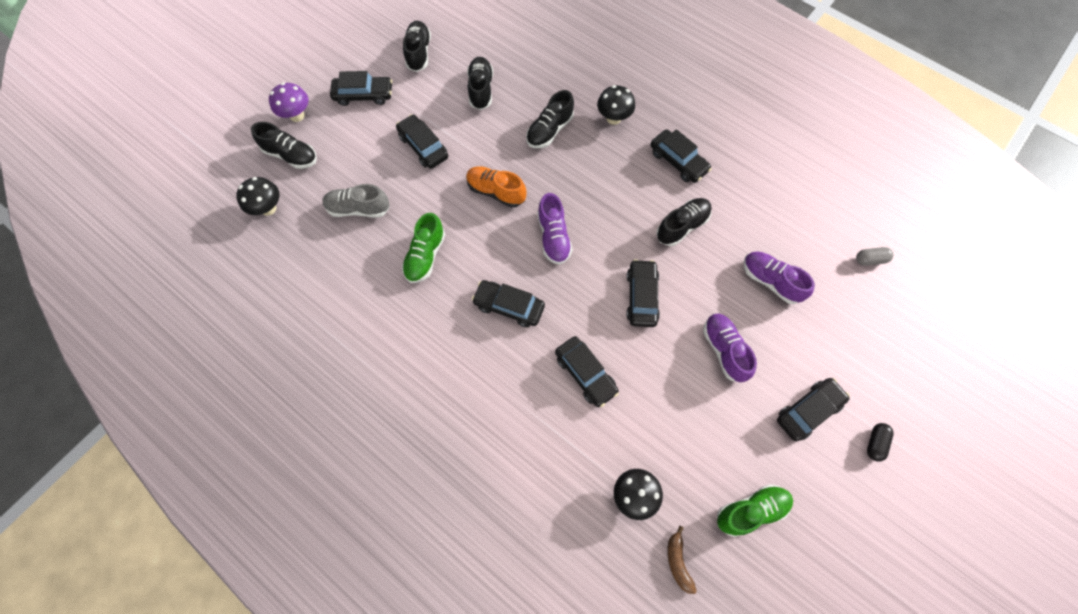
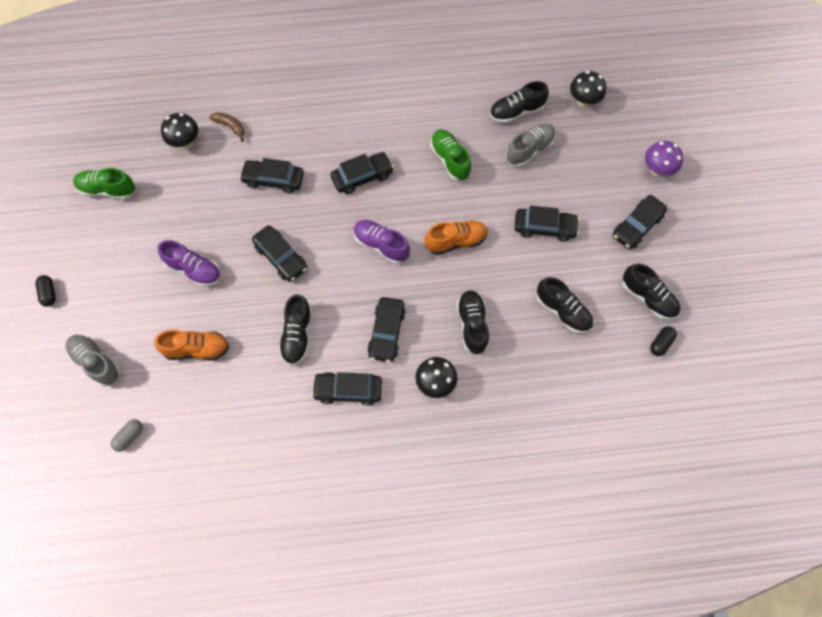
camera: 135 degrees right, 0 degrees up
(291, 155) = (620, 142): black shoe -> black shoe (516, 111)
(447, 26) = (660, 343): none -> black capsule
(678, 561) = (133, 132): brown banana -> brown banana (230, 127)
(751, 510) = (107, 190): green shoe -> green shoe turned 75 degrees clockwise
(770, 281) = (197, 349): purple shoe -> orange shoe
(808, 411) = (108, 277): black car -> black car (386, 332)
(864, 340) = (96, 362): none -> grey shoe

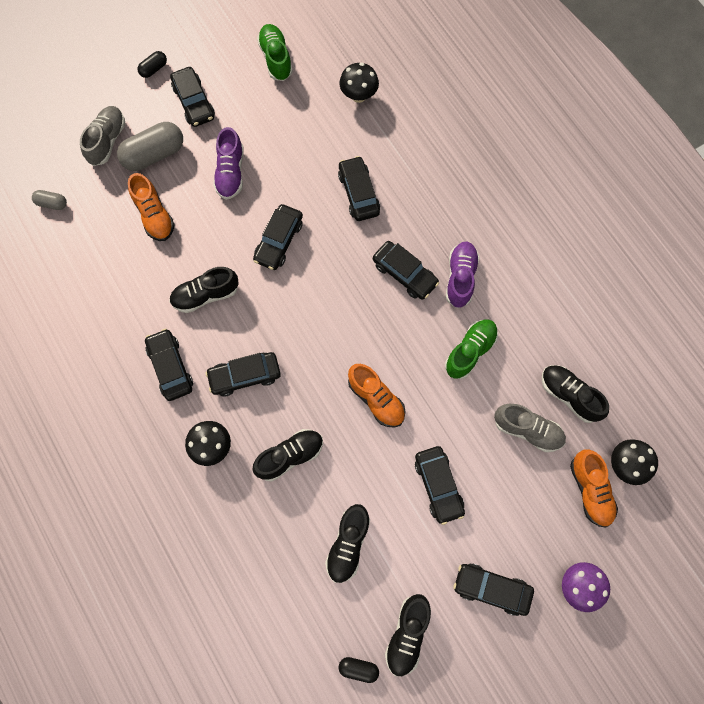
camera: 65 degrees right, 5 degrees up
(106, 273) = (194, 102): none -> black car
(136, 326) = (154, 154): none -> grey capsule
(230, 127) = (397, 125): brown banana -> none
(381, 245) = (336, 327): purple shoe -> purple shoe (460, 278)
(592, 131) = (590, 490): none -> orange shoe

